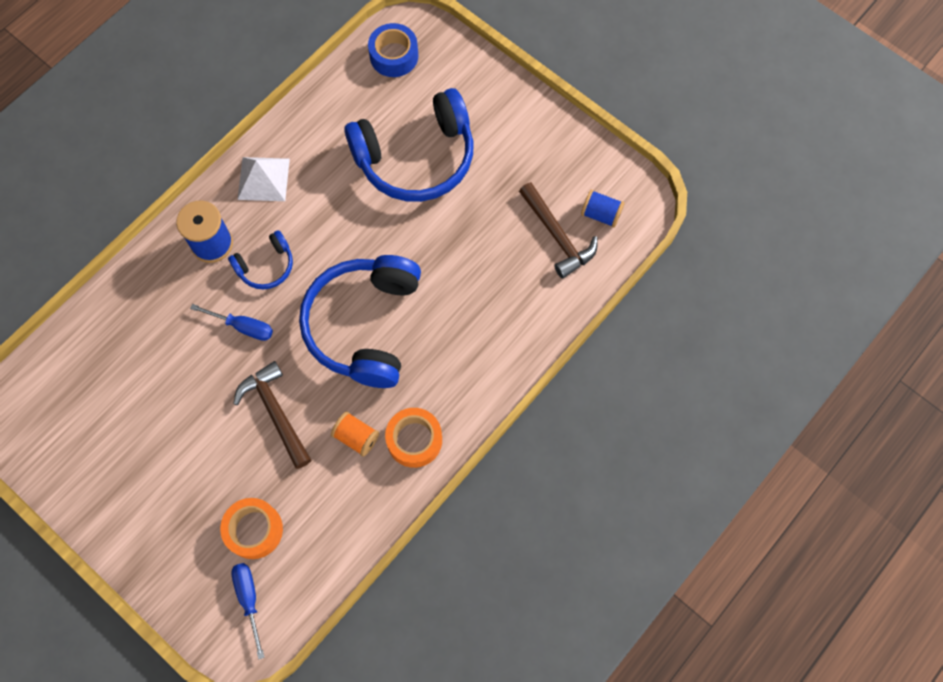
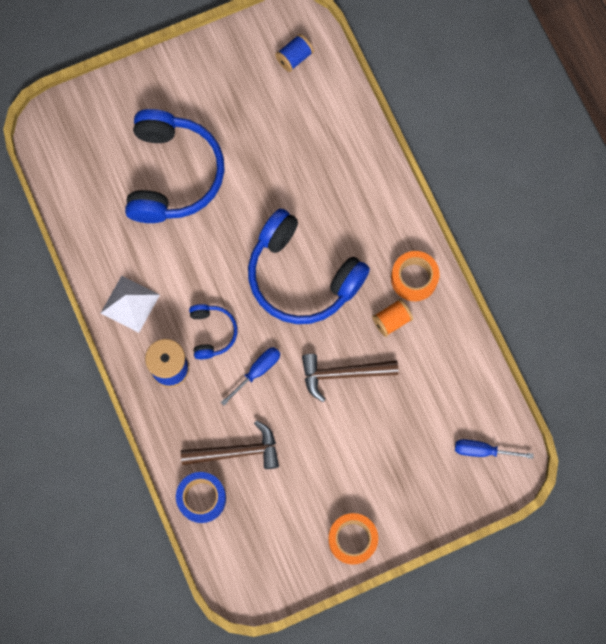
camera: 65 degrees left, 5 degrees up
(254, 530) = (431, 427): orange tape -> orange tape (352, 539)
(394, 56) = (66, 151): blue tape -> blue tape (201, 498)
(557, 236) = (297, 98): brown hammer -> brown hammer (237, 451)

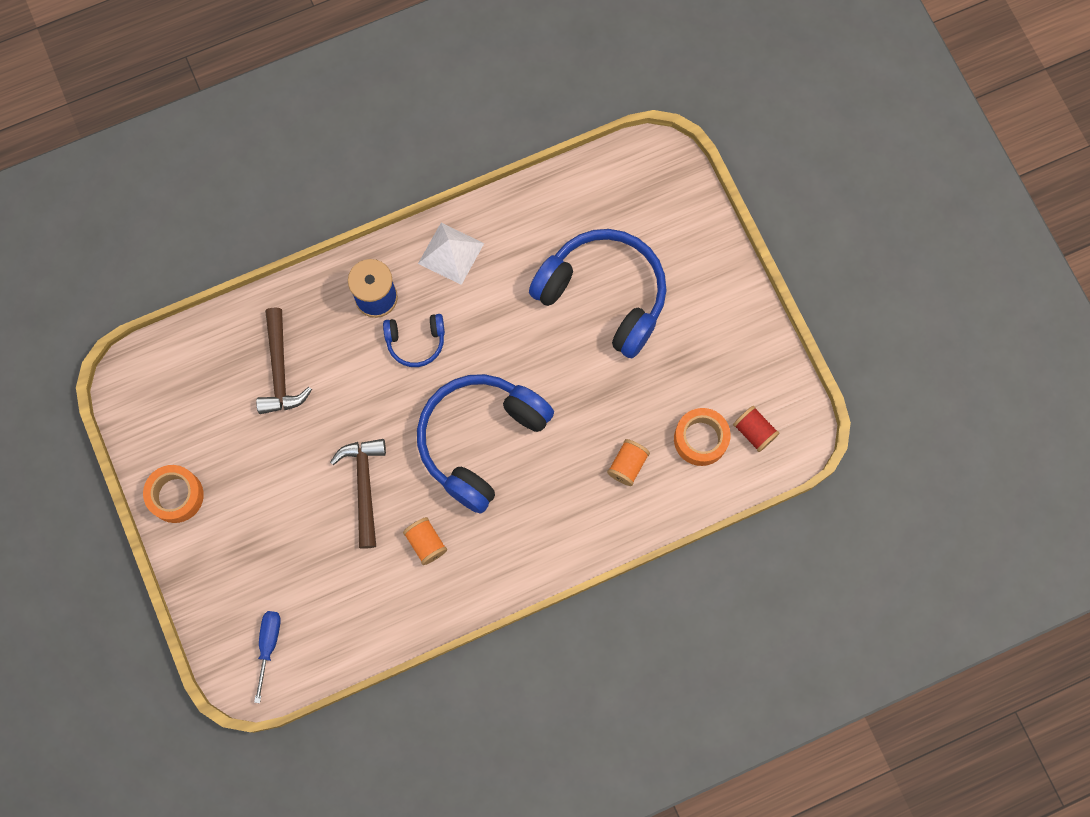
camera: 90 degrees right, 0 degrees up
(173, 174) = (604, 295): blue headphones -> blue headphones turned 150 degrees counterclockwise
(201, 498) = (230, 334): blue tape -> none
(257, 371) = (370, 391): blue screwdriver -> none
(294, 58) = (754, 432): blue spool -> red spool
(323, 157) = (627, 465): none -> orange spool
(414, 278) = (476, 570): orange tape -> orange tape (700, 439)

